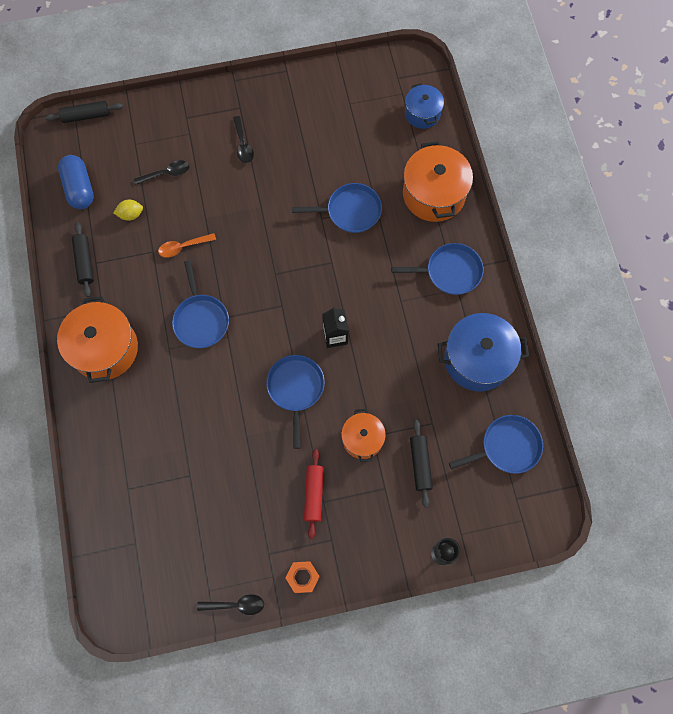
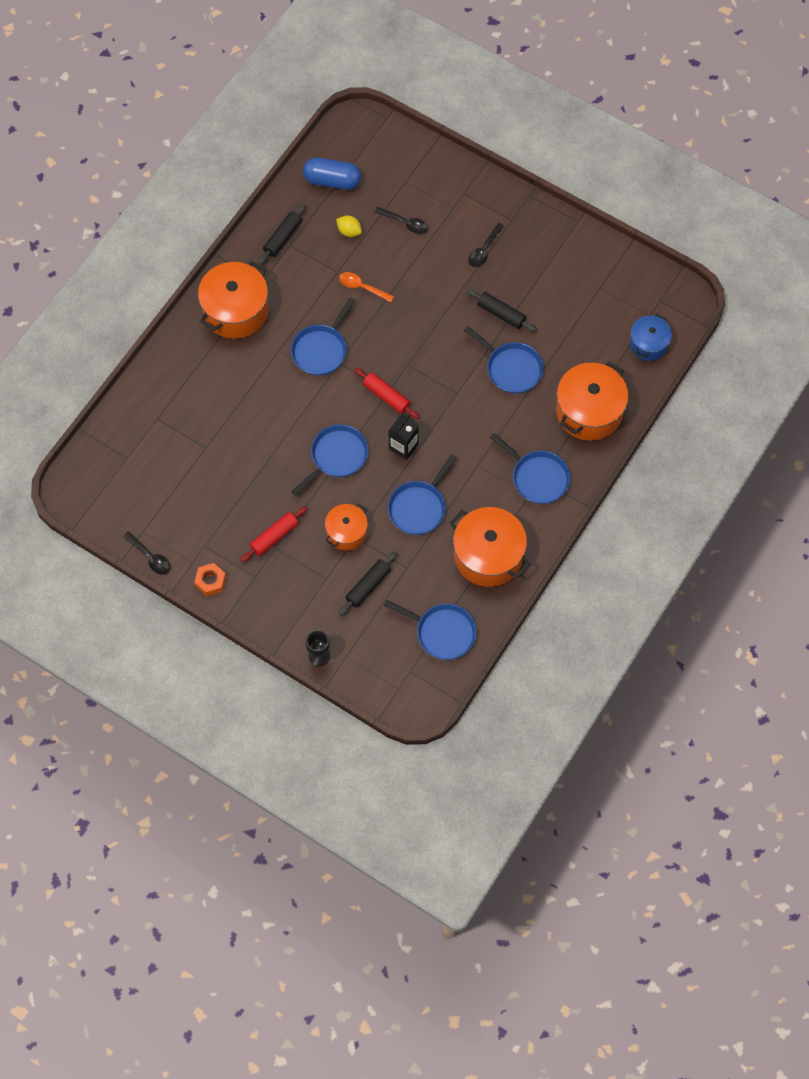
camera: 45 degrees right, 5 degrees down
(79, 188) = (332, 180): blue capsule -> blue capsule turned 75 degrees clockwise
(86, 116) = (391, 130): black rolling pin -> black rolling pin (501, 314)
(285, 311) = (386, 396): none -> red rolling pin
(393, 370) = (419, 507): none -> blue pan
(477, 359) = (488, 555): blue pot -> orange pot

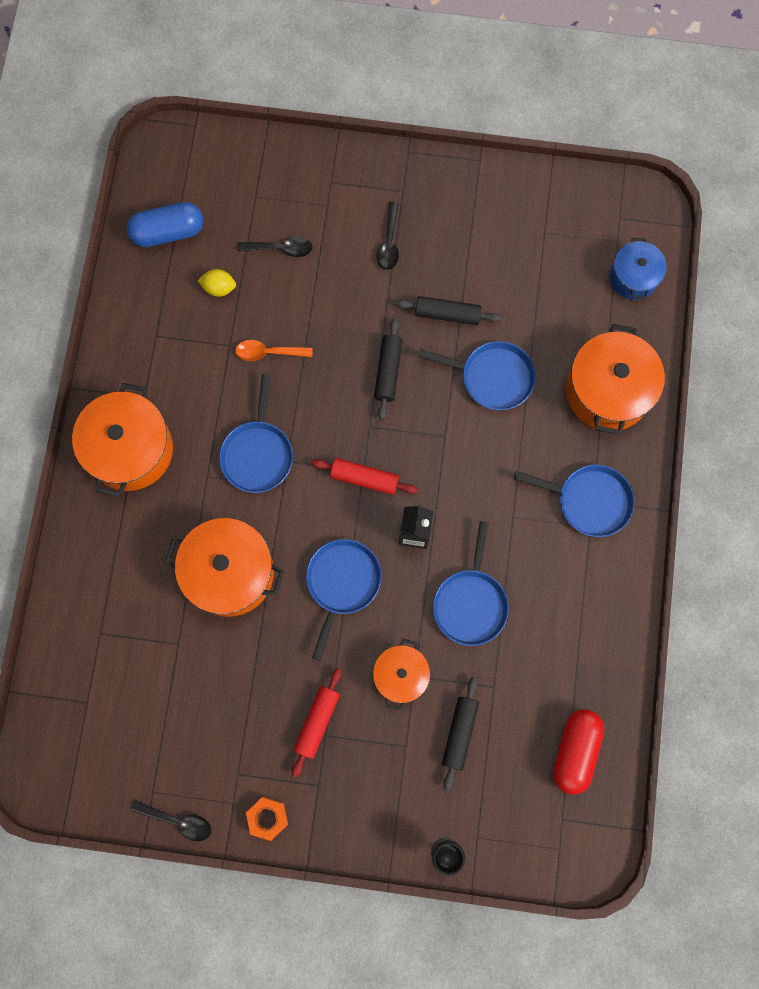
camera: 25 degrees left, 10 degrees up
(283, 238) = (143, 330): black rolling pin -> black rolling pin (388, 371)
(442, 632) = (575, 751): blue pan -> red capsule
(488, 555) = (581, 627): orange pot -> orange pot (230, 573)

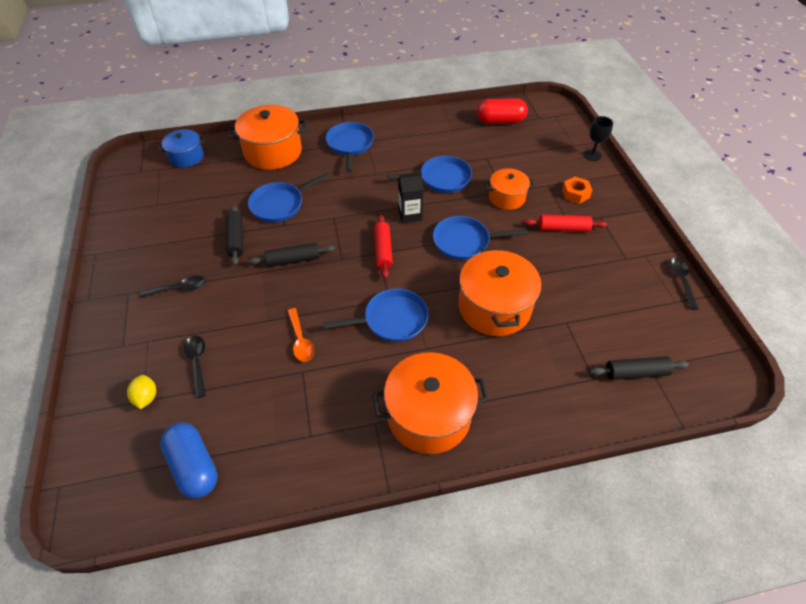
camera: 110 degrees left, 25 degrees down
(219, 288) = (247, 399): yellow lemon -> yellow lemon (146, 397)
(267, 817) = (639, 235): orange nut -> orange nut (575, 194)
(459, 733) = (523, 165): black rolling pin -> black rolling pin (636, 372)
(492, 377) = (280, 204): blue pan -> blue pan turned 120 degrees counterclockwise

